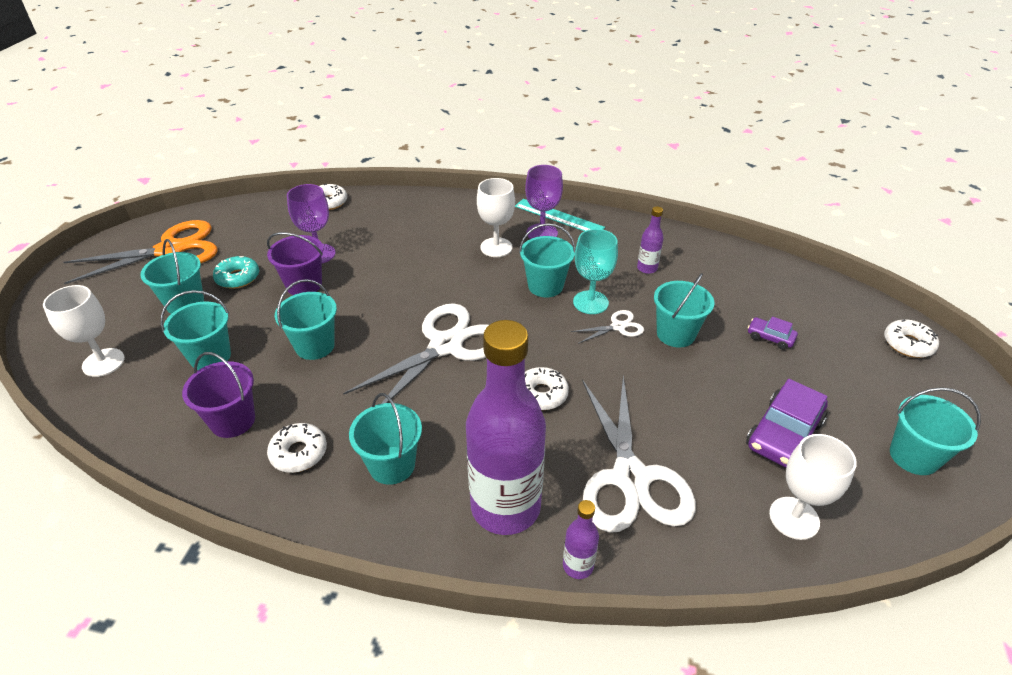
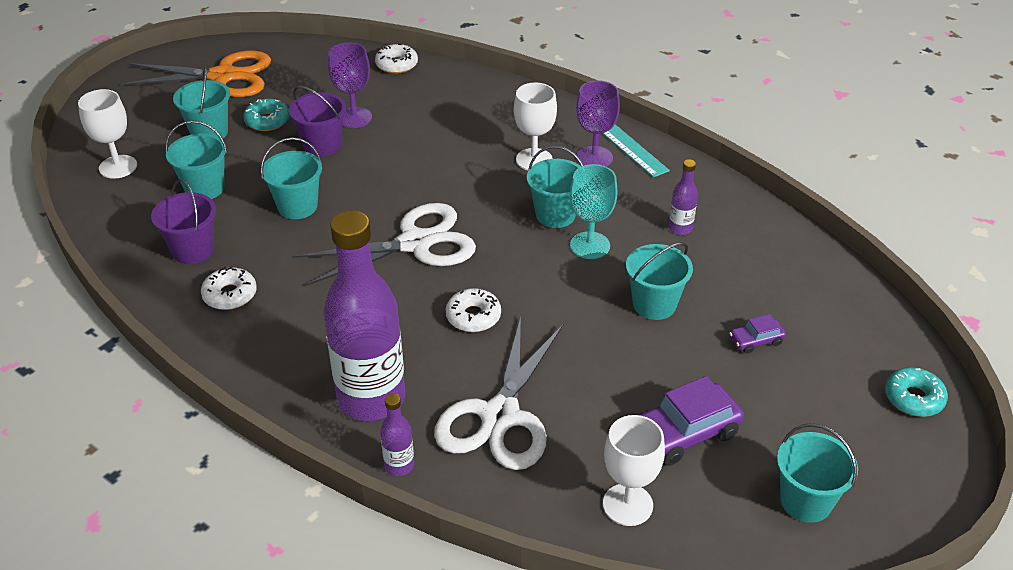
camera: 25 degrees right, 0 degrees up
(392, 465) = (299, 331): turquoise bucket -> none
(618, 327) = (599, 278): white scissors -> none
(770, 337) = (756, 340): purple car -> purple car turned 75 degrees counterclockwise
(908, 344) = (913, 398): white donut -> turquoise donut

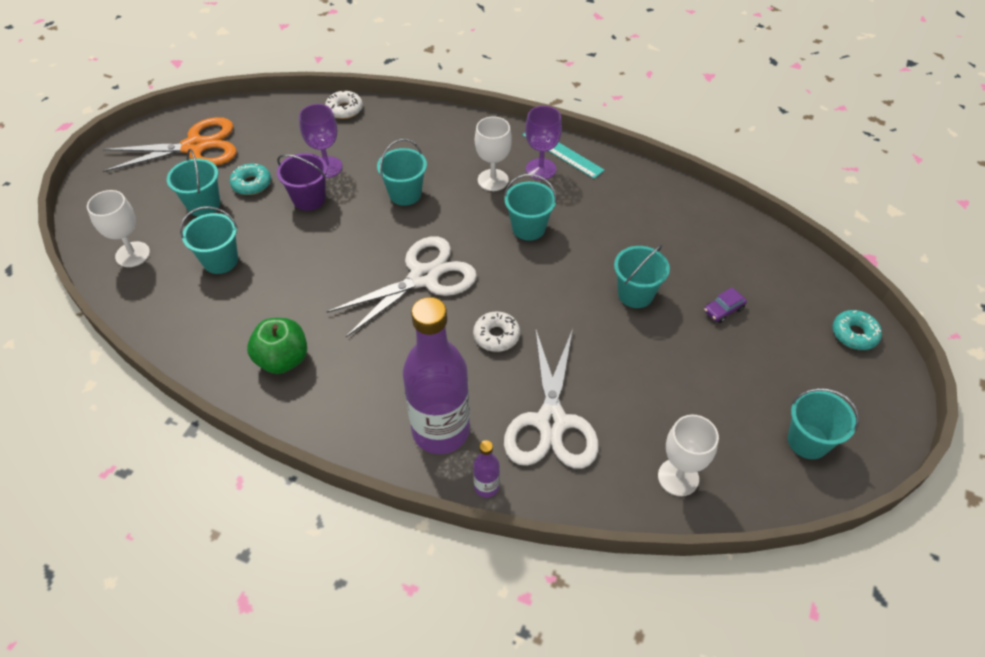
camera: 15 degrees left, 10 degrees up
(193, 250) = (233, 323): purple bucket -> none
(230, 295) = (283, 359): white donut -> green apple
(297, 206) = (310, 262): turquoise bucket -> turquoise bucket (405, 194)
(590, 245) = (566, 251): turquoise goblet -> none
(680, 228) = (631, 221): purple bottle -> none
(684, 433) = (698, 404): purple car -> none

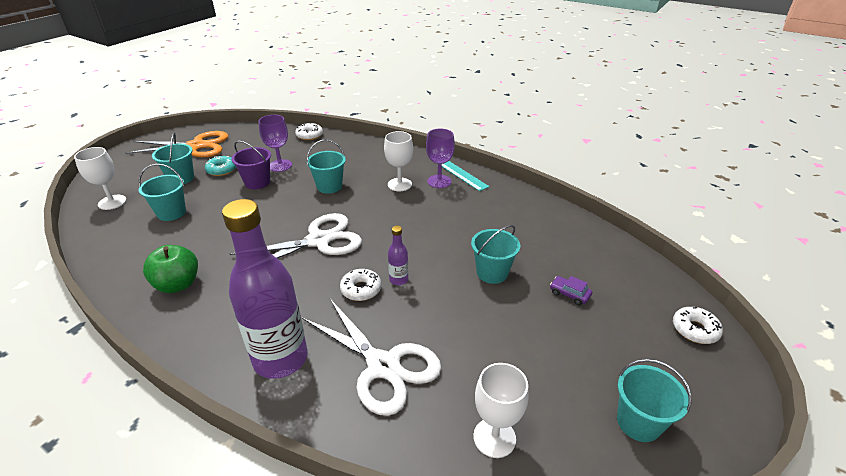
camera: 10 degrees right, 15 degrees down
(486, 487) = (301, 416): purple bottle -> purple bottle (398, 280)
(528, 228) = (416, 217): turquoise bucket -> none
(551, 423) = (383, 366): white scissors -> white scissors turned 60 degrees counterclockwise
(723, 310) = (569, 294): purple car -> purple car turned 60 degrees clockwise
(854, 334) = (695, 330): turquoise donut -> white donut

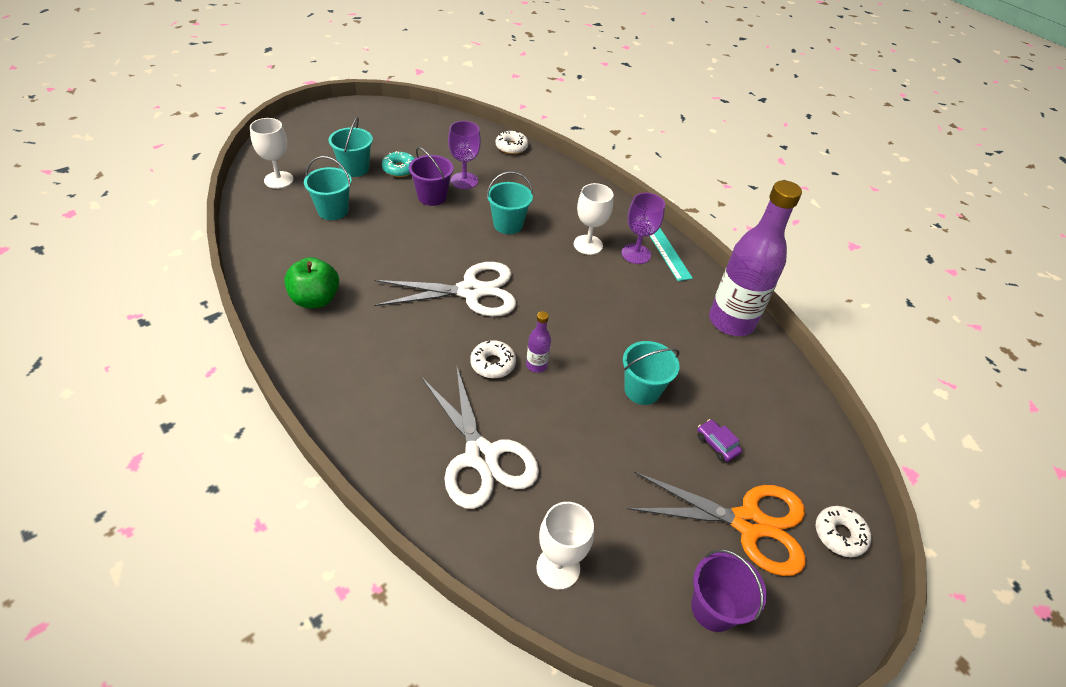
camera: 15 degrees right, 10 degrees up
(196, 146) = (382, 129): orange scissors -> orange scissors (749, 524)
(280, 359) = (386, 414): purple bottle -> purple bottle (731, 321)
(638, 422) = (713, 608): turquoise bucket -> purple bucket

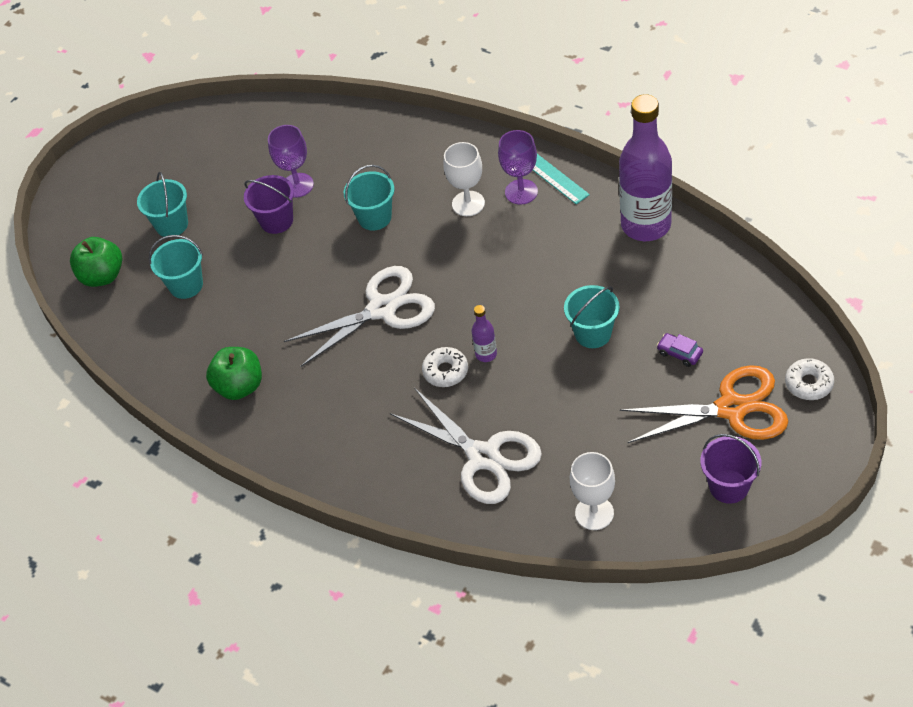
camera: 10 degrees left, 5 degrees up
(278, 180) = (102, 276): white goblet -> green apple
(400, 169) = (220, 203): turquoise donut -> none
(511, 147) = (322, 117): white donut -> none

